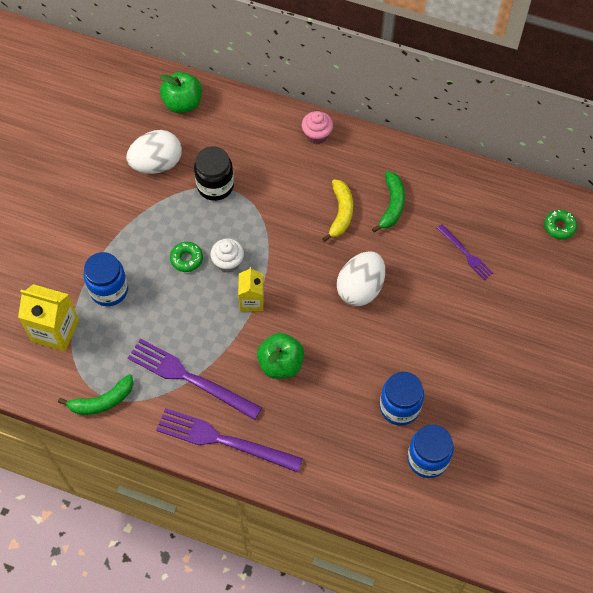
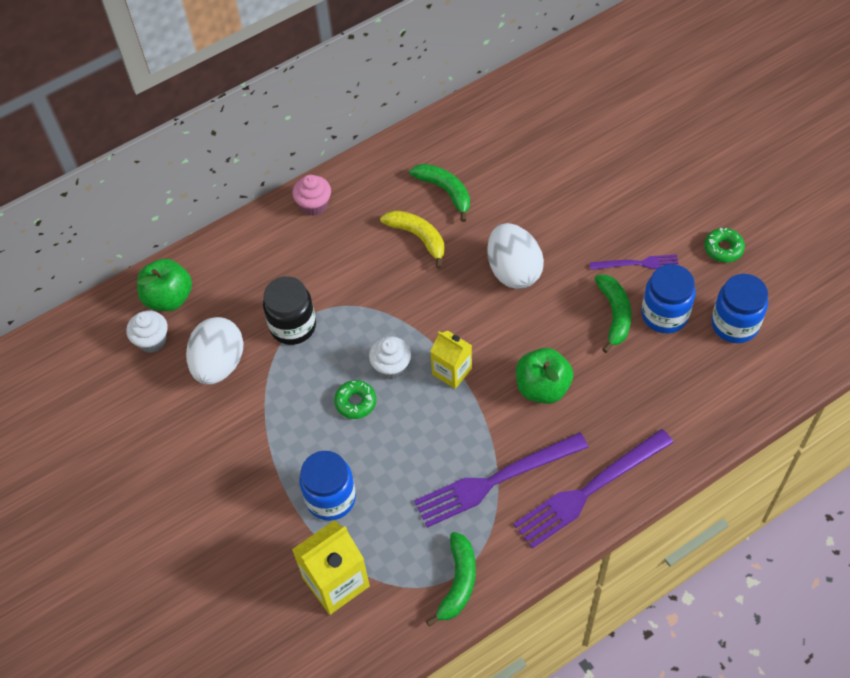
camera: 50 degrees left, 5 degrees down
(146, 116) = (152, 340): none -> white cupcake
(374, 374) = (615, 315): none -> green banana
(465, 253) = (545, 166): purple fork -> purple fork (637, 264)
(559, 227) = (575, 81): green donut -> green donut (723, 248)

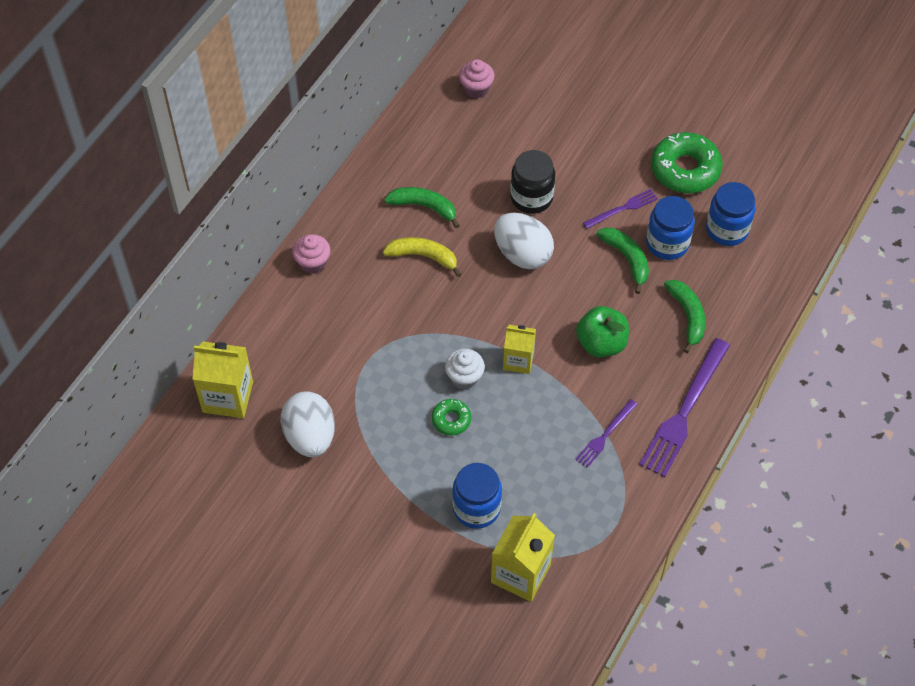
camera: 30 degrees left, 0 degrees up
(152, 340) = (235, 441): white cupcake -> none
(169, 298) = (228, 397): green apple -> yellow carton
(293, 326) = (357, 377): black jar -> black jar (531, 198)
(458, 582) = (621, 530): green banana -> green banana (687, 316)
(495, 480) = (605, 435): purple fork -> purple fork, size x0.53
(557, 99) = (476, 89): none -> pink cupcake
(723, 248) = (685, 169): green donut -> green donut, size x1.94

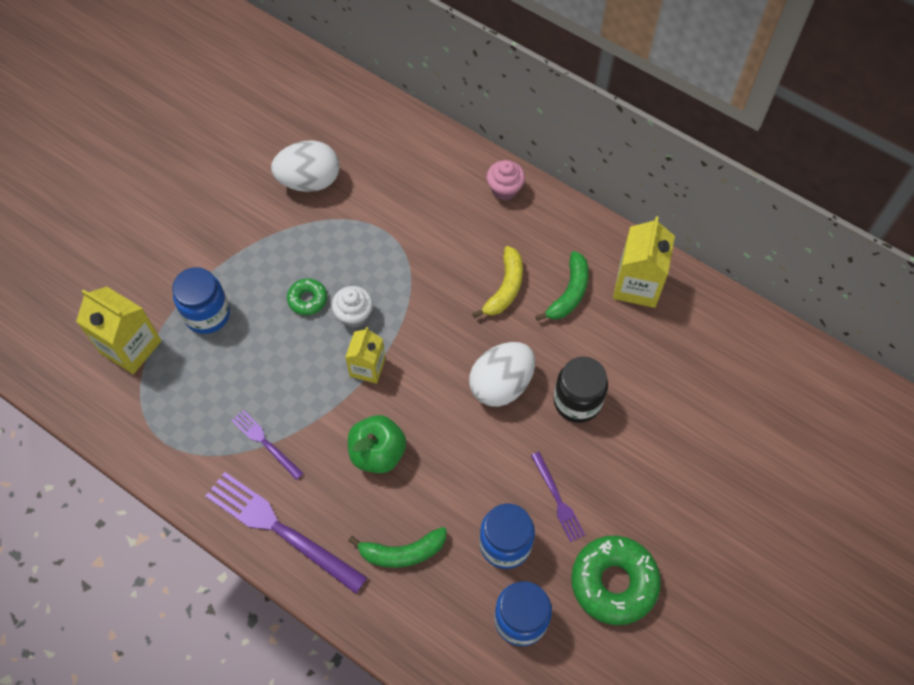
camera: 95 degrees right, 5 degrees up
(228, 397) = (361, 118): yellow carton -> yellow carton (637, 285)
(476, 89) = (735, 357): pink cupcake -> none
(627, 259) = (486, 495): green banana -> none

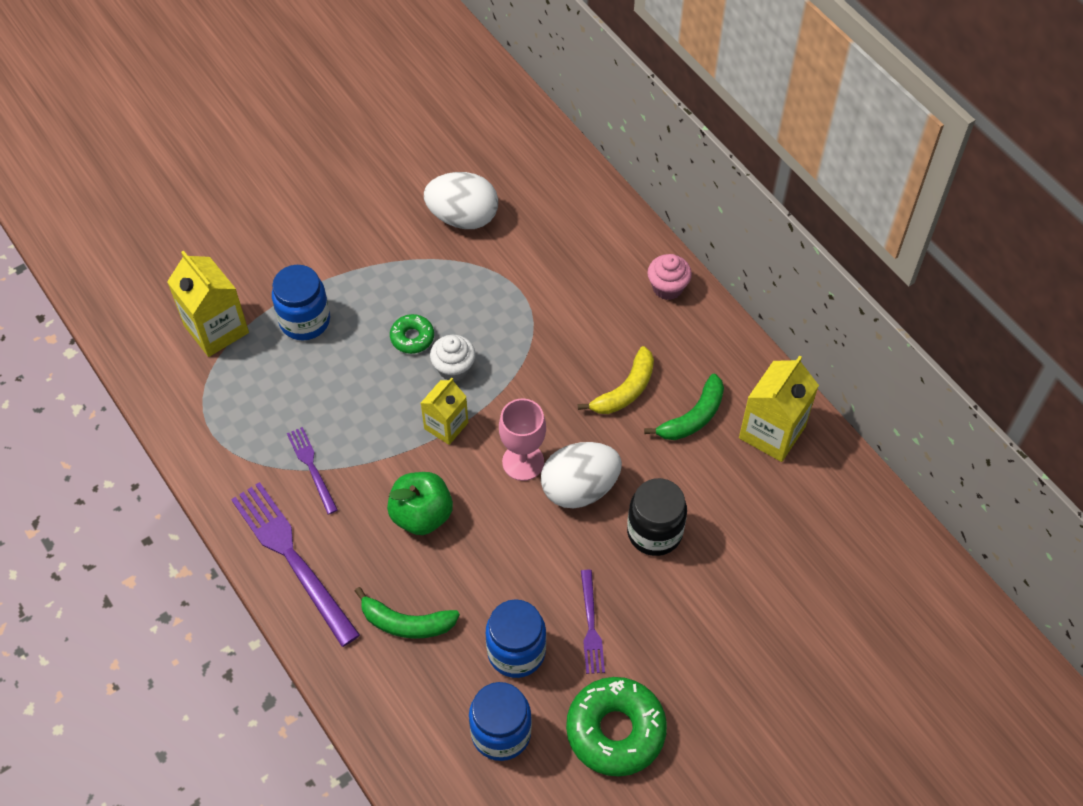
camera: 20 degrees right, 5 degrees down
(445, 377) = (523, 462): none -> pink goblet

